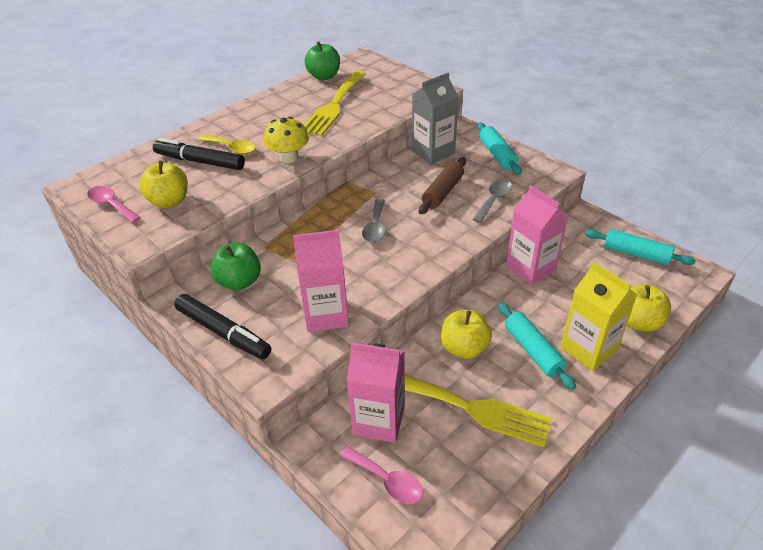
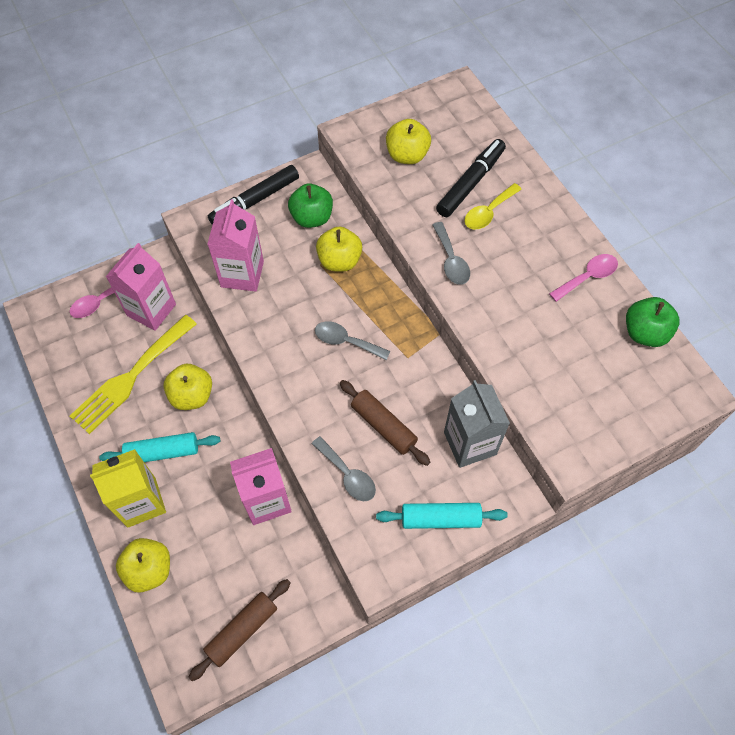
camera: 105 degrees right, 20 degrees up
(111, 205) = (418, 114): pink spoon -> pink spoon (588, 277)
(289, 157) = (451, 260): yellow mushroom -> grey spoon
(289, 250) = (339, 261): none -> yellow apple
(334, 106) = (557, 327): yellow fork -> none
(636, 254) = (242, 630): turquoise rolling pin -> brown rolling pin

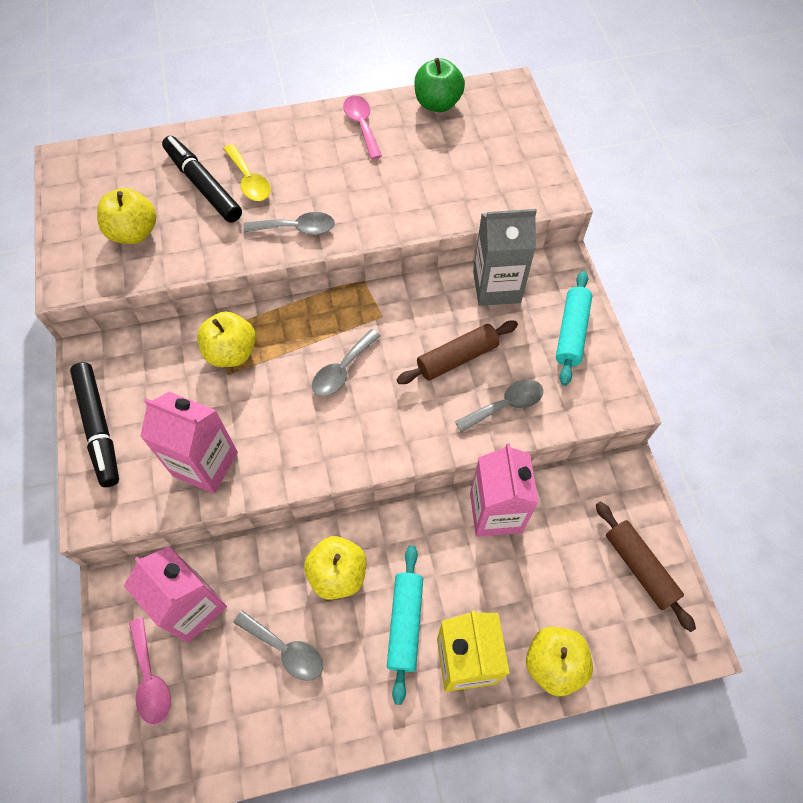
camera: 75 degrees left, 0 degrees up
(131, 377) = (286, 649): yellow fork -> grey spoon
(312, 218) = (156, 368): green apple -> none

